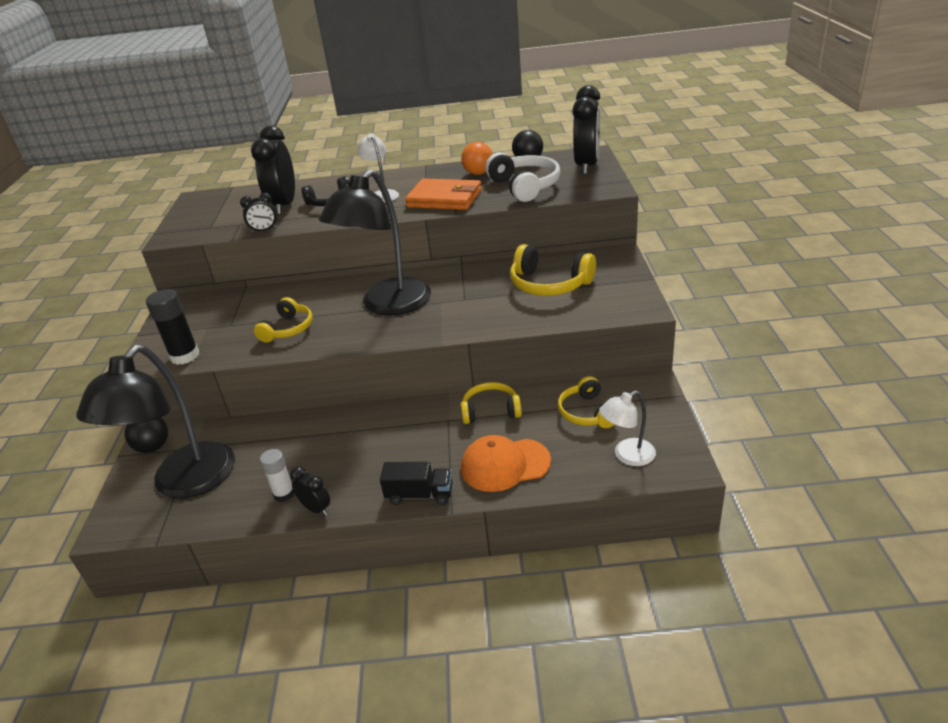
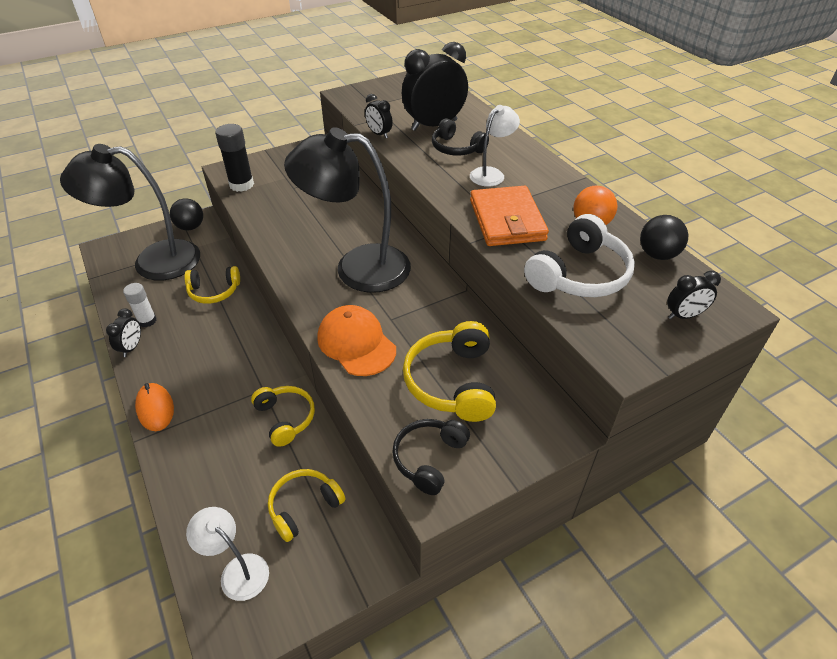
camera: 60 degrees right, 10 degrees up
(288, 329) = (296, 221): yellow headphones -> yellow headphones (214, 291)
(419, 495) = (155, 408): black truck -> orange mouse
(505, 465) = (205, 459): orange cap -> orange cap (356, 343)
(587, 166) = (684, 316): black clock -> black clock, size x0.48
(611, 305) = (429, 458): none -> black headphones

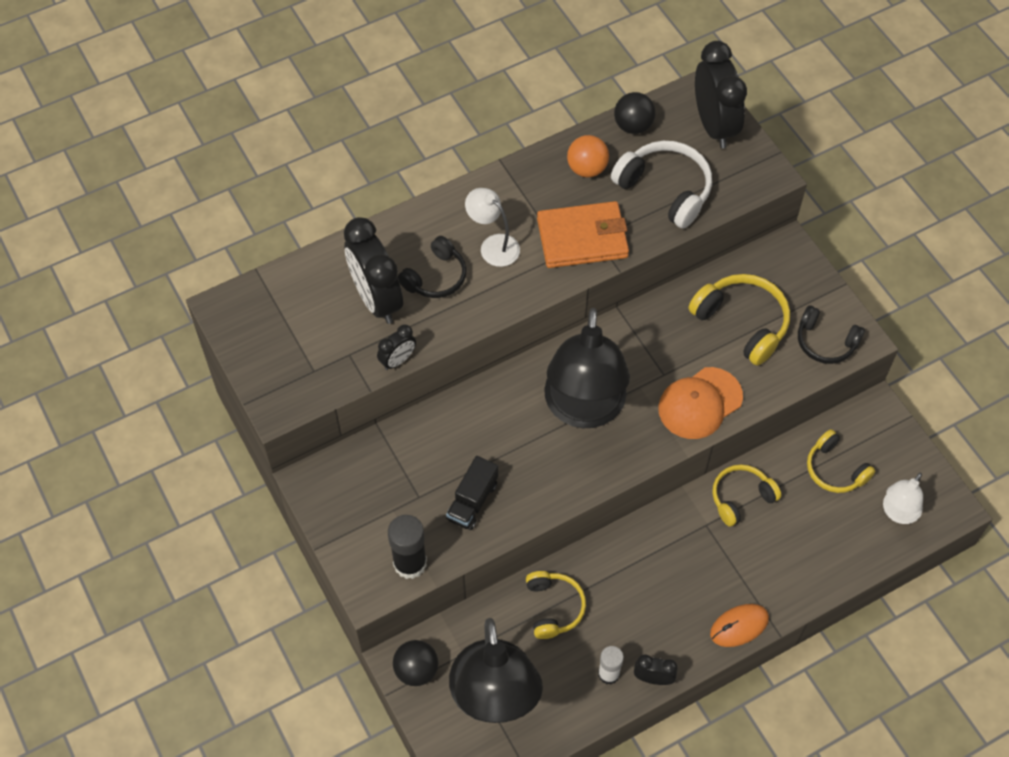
camera: 90 degrees left, 15 degrees up
(283, 210) = (472, 501): none -> black truck
(452, 382) = (742, 323): yellow headphones -> yellow headphones turned 135 degrees counterclockwise
(684, 316) = (714, 125): black clock -> black clock, size x2.07

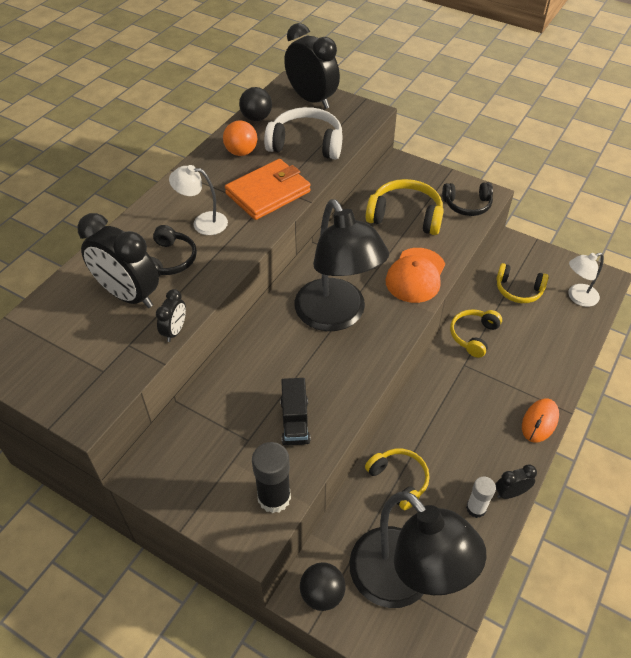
camera: 30 degrees left, 10 degrees down
(897, 513) = (577, 297): white lamp -> white lamp turned 60 degrees clockwise

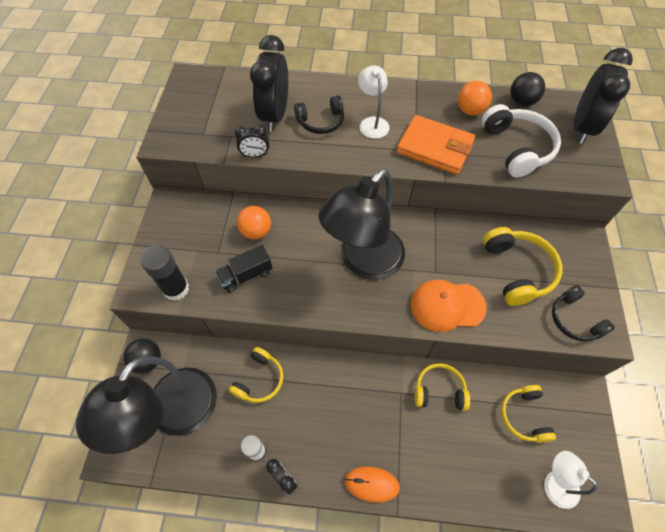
camera: 65 degrees right, 10 degrees up
(243, 394) = (256, 231): none -> orange ball

